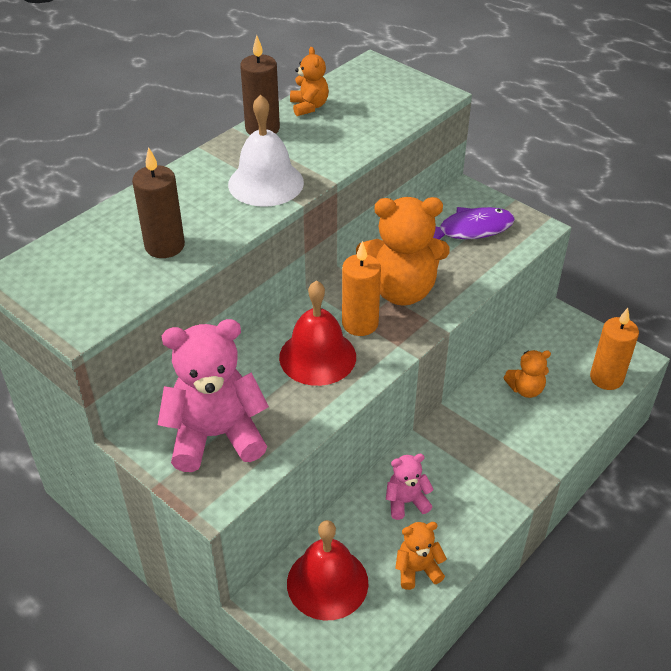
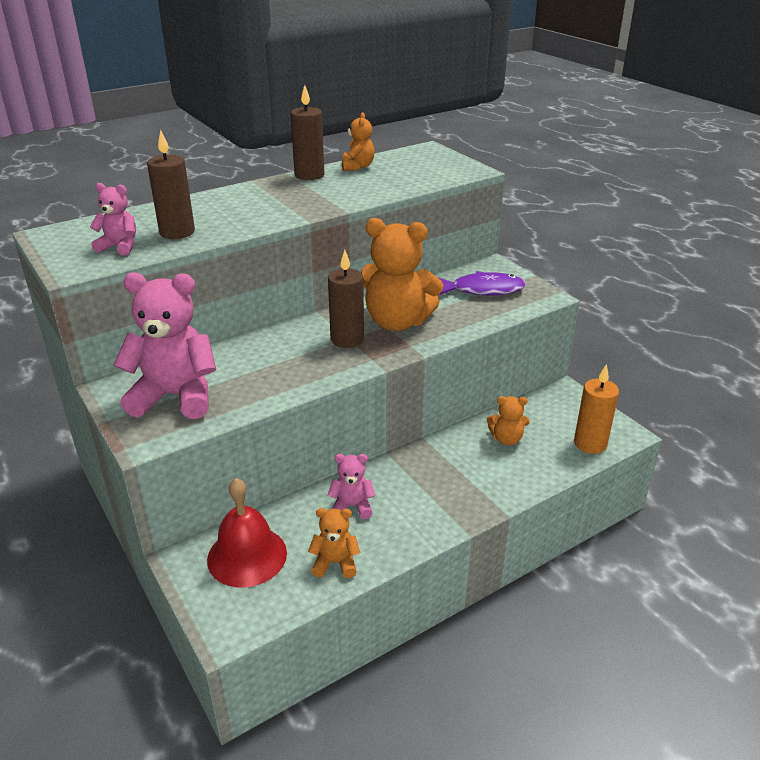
camera: 15 degrees right, 10 degrees down
(112, 280) = (119, 247): none -> pink teddy bear
(266, 183) = (288, 206): white bell -> none
(317, 356) = (296, 356): red bell -> none
(360, 324) = (347, 339): orange candle -> brown candle

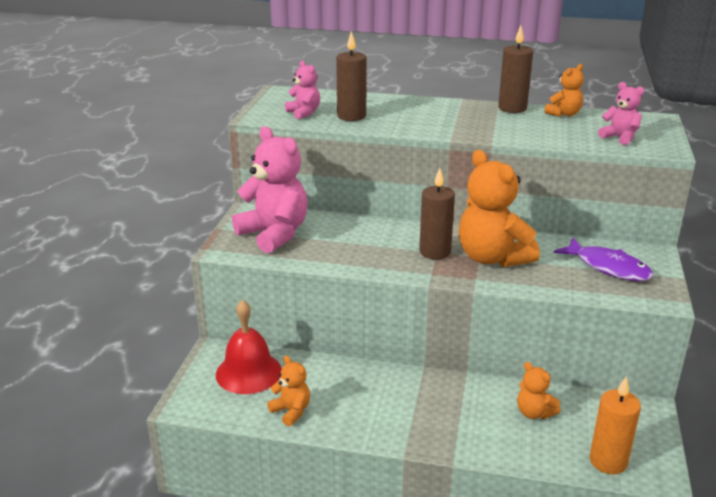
camera: 45 degrees right, 5 degrees down
(352, 506) = (350, 385): pink teddy bear -> pink teddy bear (620, 137)

